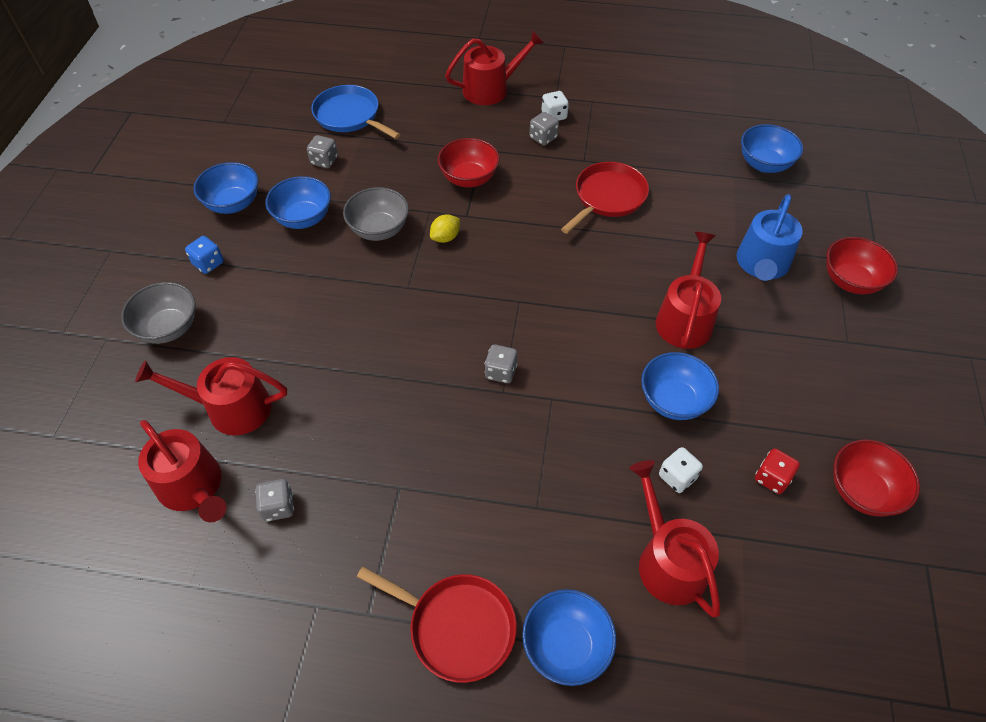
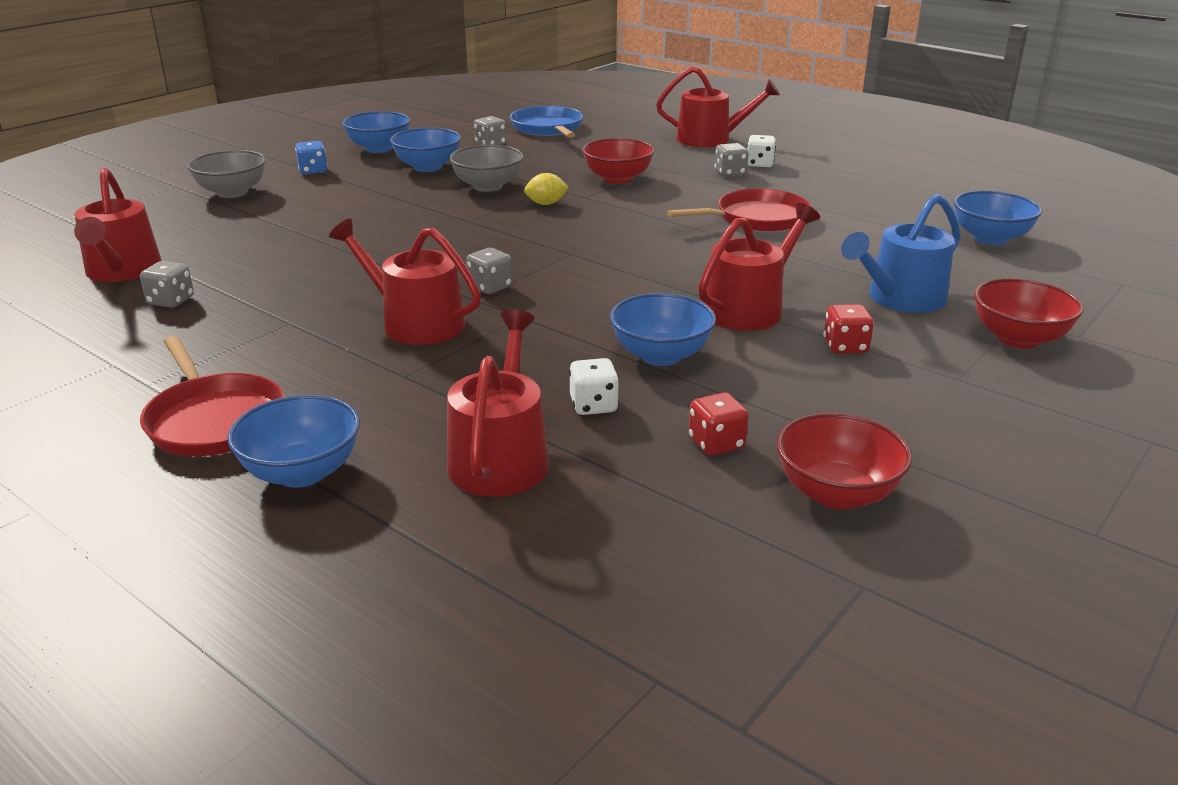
camera: 30 degrees right, 25 degrees down
(231, 408) = (216, 241): red watering can -> red watering can (415, 323)
(768, 336) = (845, 347): none -> red dice

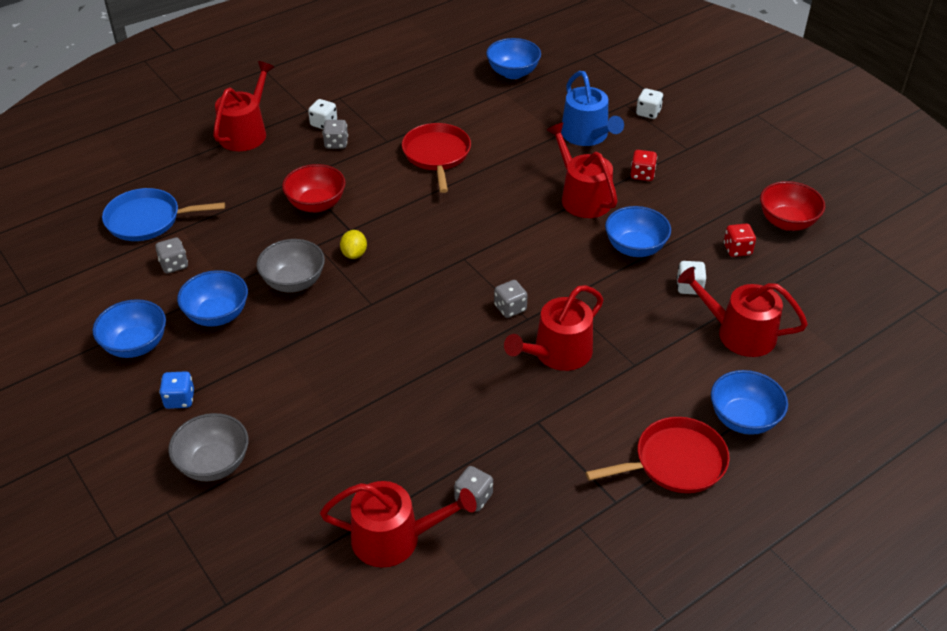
camera: 75 degrees left, 15 degrees up
(1018, 339) = (648, 113): red bowl -> white dice

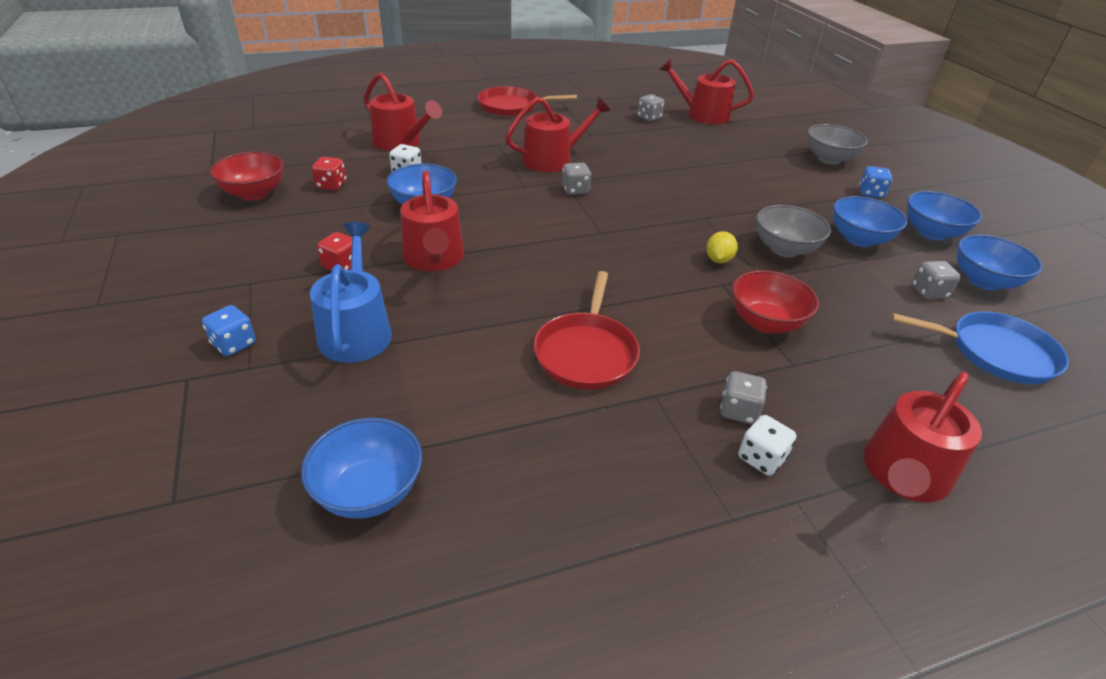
camera: 165 degrees left, 5 degrees down
(648, 113) = (234, 344): white dice -> blue dice
(743, 419) = (449, 112): blue bowl -> blue bowl (984, 281)

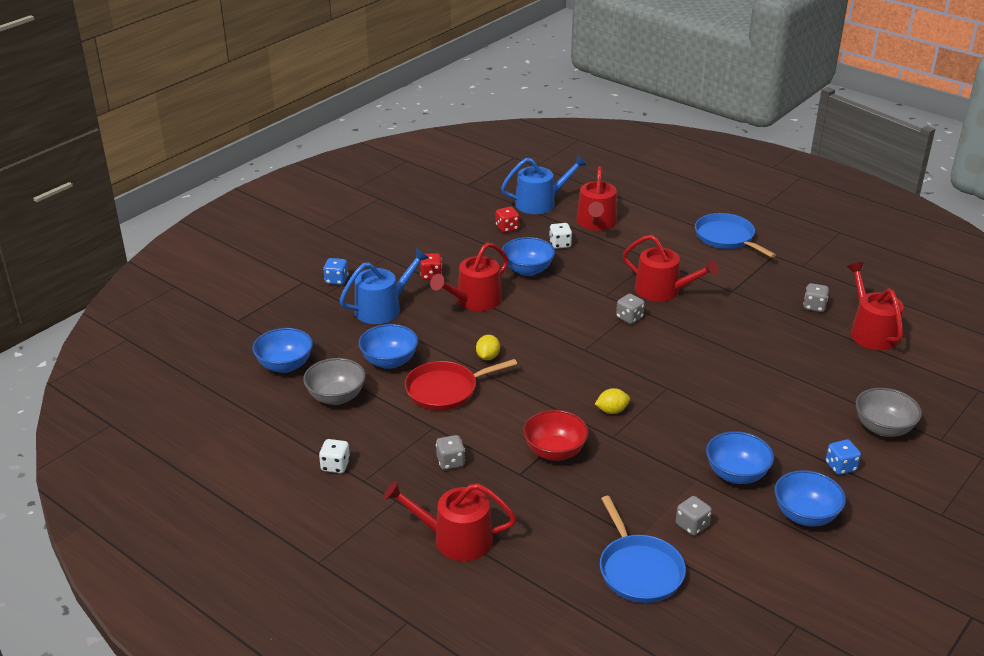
camera: 60 degrees right, 5 degrees down
(254, 193) = (465, 210): red bowl -> none
(319, 152) = (540, 203): none -> blue watering can
(512, 107) = (726, 237): red pan -> blue pan
(551, 294) = (487, 357): none -> yellow lemon
(761, 458) = (418, 480): white dice -> white dice (335, 465)
(784, 249) = (668, 438): grey bowl -> grey bowl (336, 397)
(984, 281) = (750, 556): blue bowl -> blue bowl (389, 361)

